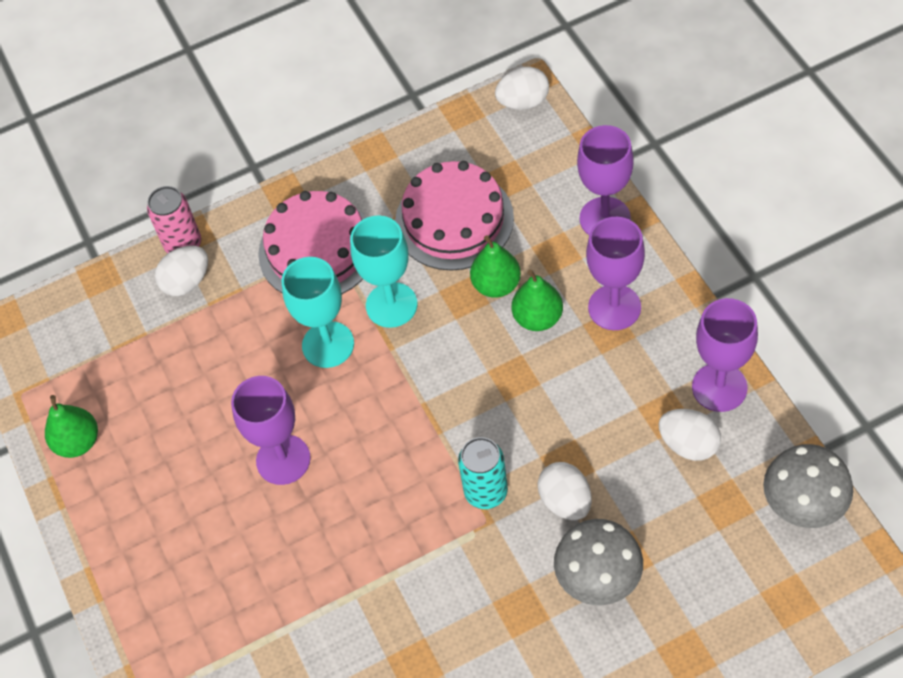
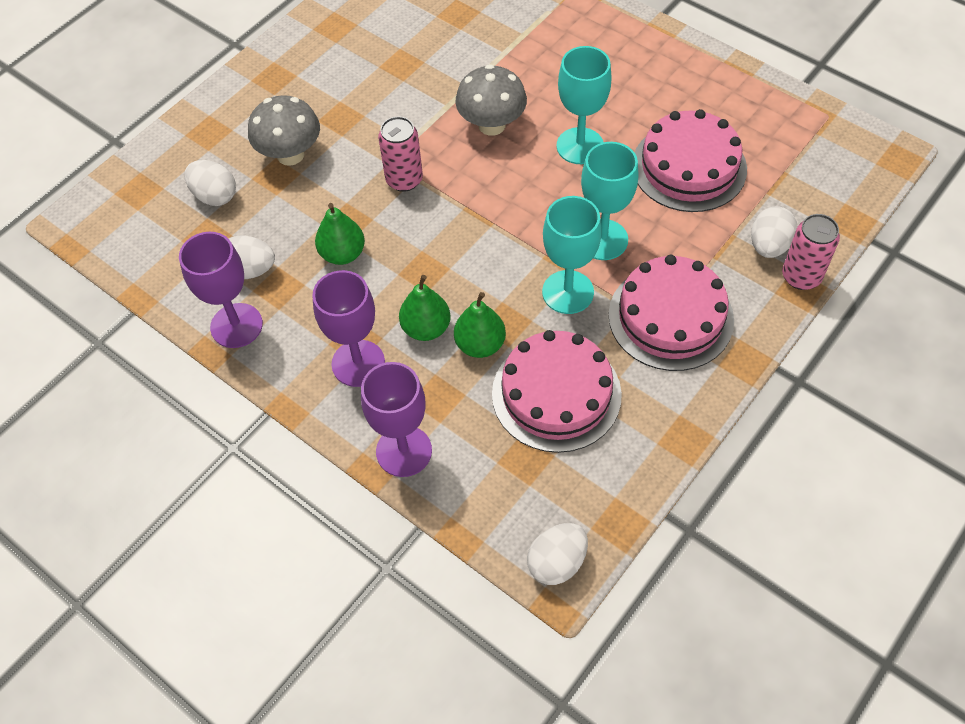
camera: 150 degrees right, 0 degrees up
(78, 442) = (751, 102): green pear -> green pear (342, 254)
(195, 391) = (689, 167): none -> pink cake
(283, 459) = (580, 146): purple goblet -> turquoise goblet
(486, 492) = (404, 180): turquoise can -> pink can
(565, 501) = (337, 195): white egg -> white egg (215, 196)
(803, 505) = (141, 258): grey mushroom -> grey mushroom (492, 125)

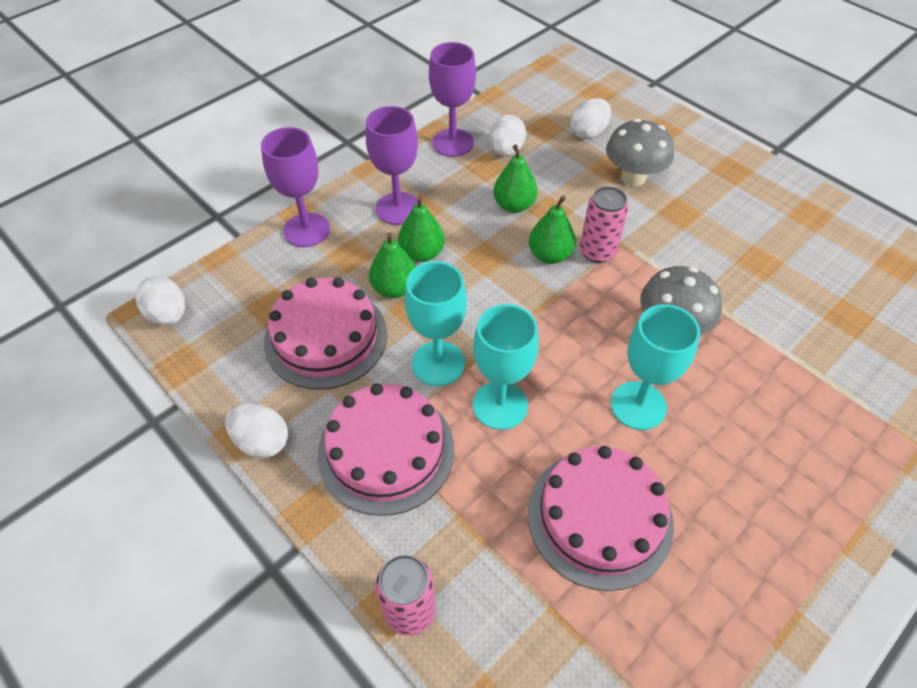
camera: 95 degrees right, 5 degrees down
(414, 217) = (550, 255): none -> green pear
(769, 246) = (463, 583): white egg -> white egg (262, 441)

